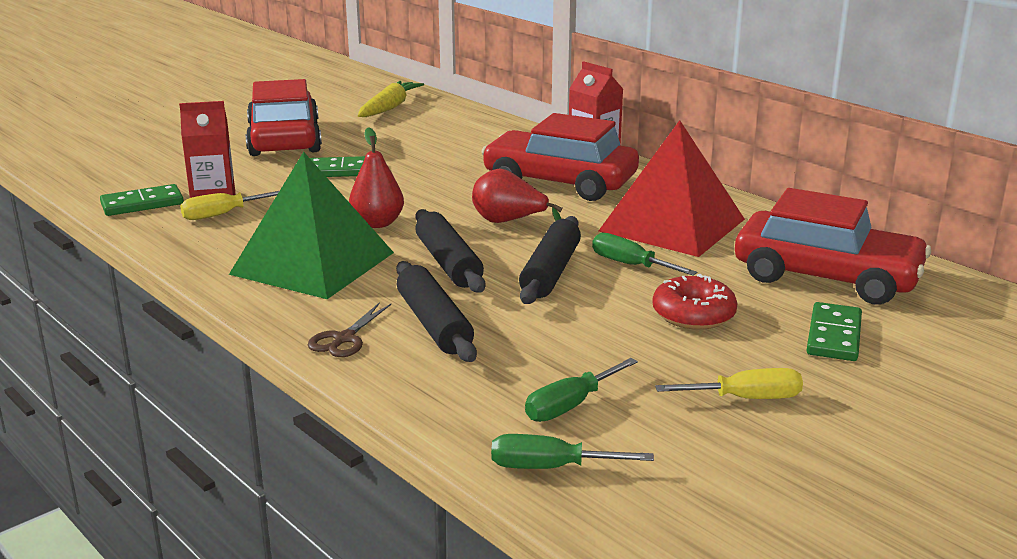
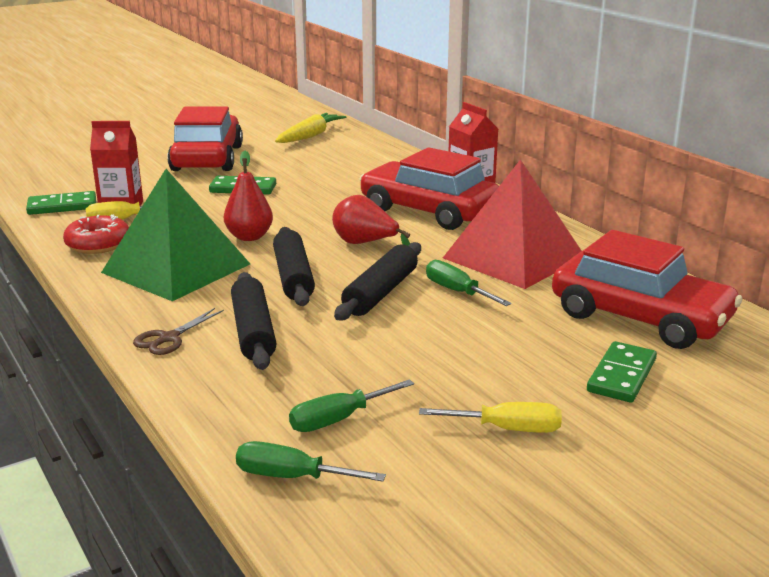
camera: 10 degrees right, 0 degrees up
(693, 315) = (494, 343): red donut -> red donut (98, 244)

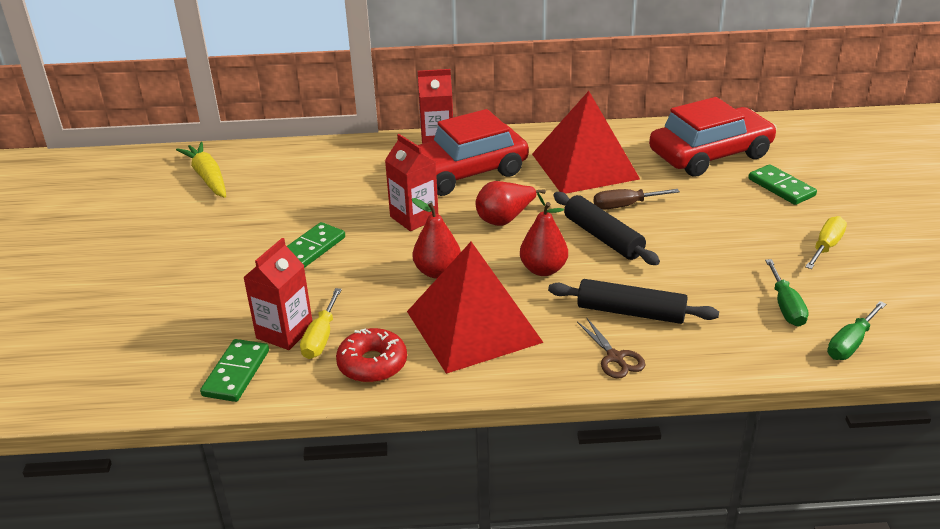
camera: 60 degrees left, 10 degrees up
(176, 268) = (473, 326): green pyramid -> red pyramid
(207, 158) = (198, 250): red car -> none
(293, 277) = (543, 269): black rolling pin -> red pear
(327, 210) = (414, 217): none -> red carton
(457, 291) = (625, 206): green screwdriver -> brown screwdriver

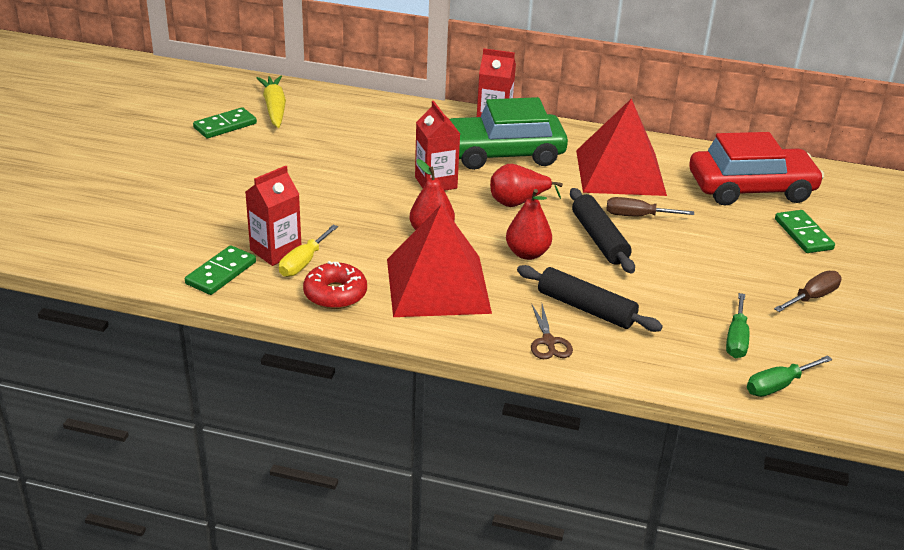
camera: 15 degrees right, 0 degrees up
(312, 248) = (333, 188): green domino -> green domino (225, 126)
(464, 173) = (503, 153): red car -> green car
(826, 246) = (812, 297): yellow screwdriver -> brown screwdriver

